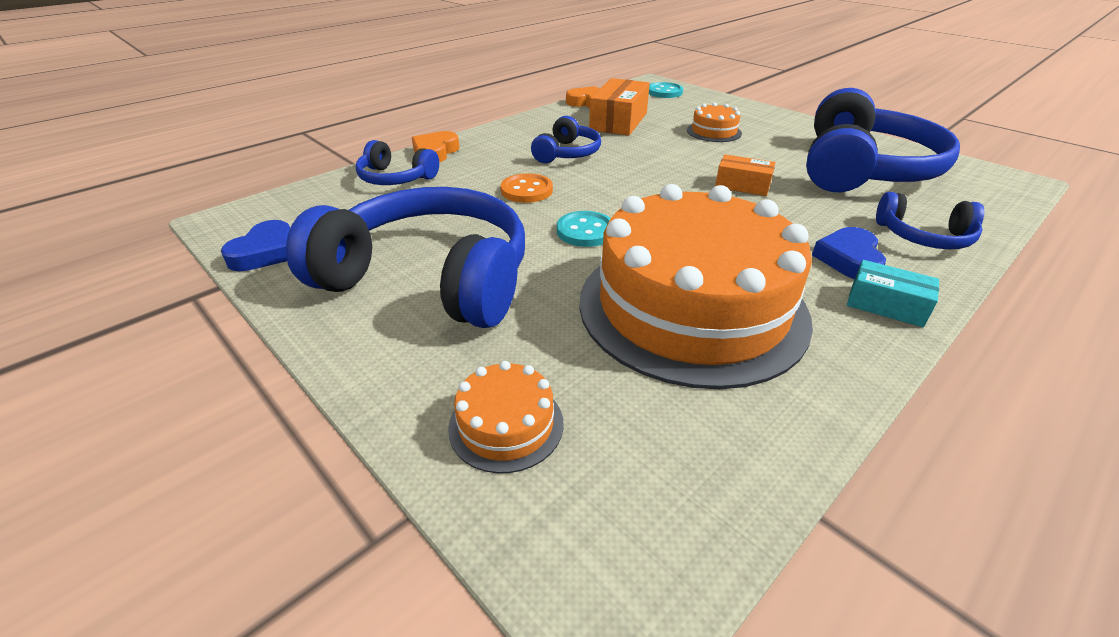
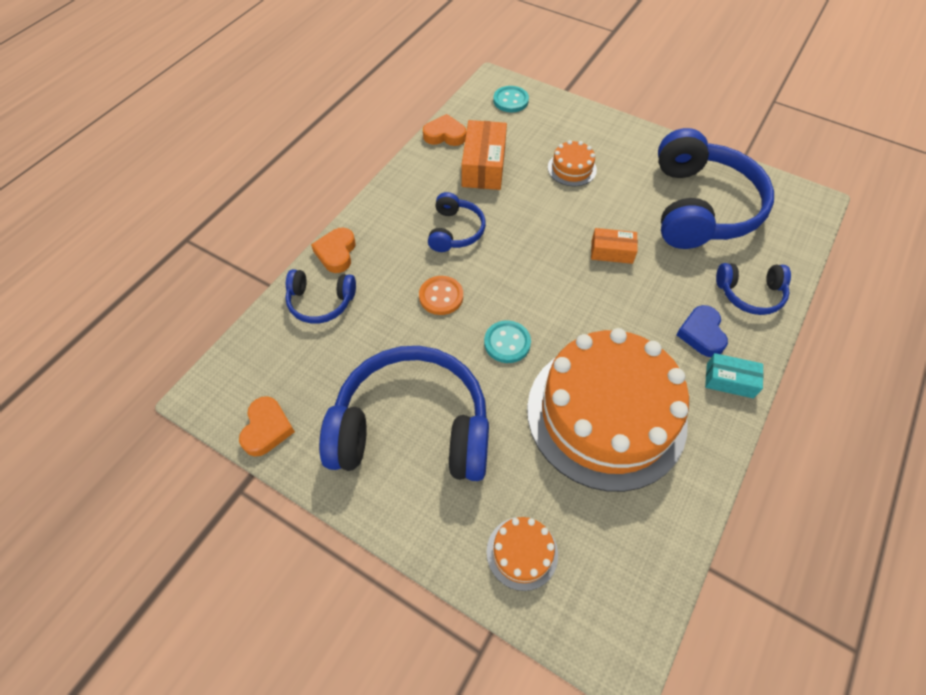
camera: 15 degrees left, 20 degrees up
(265, 252) = (267, 429): blue heart -> orange heart

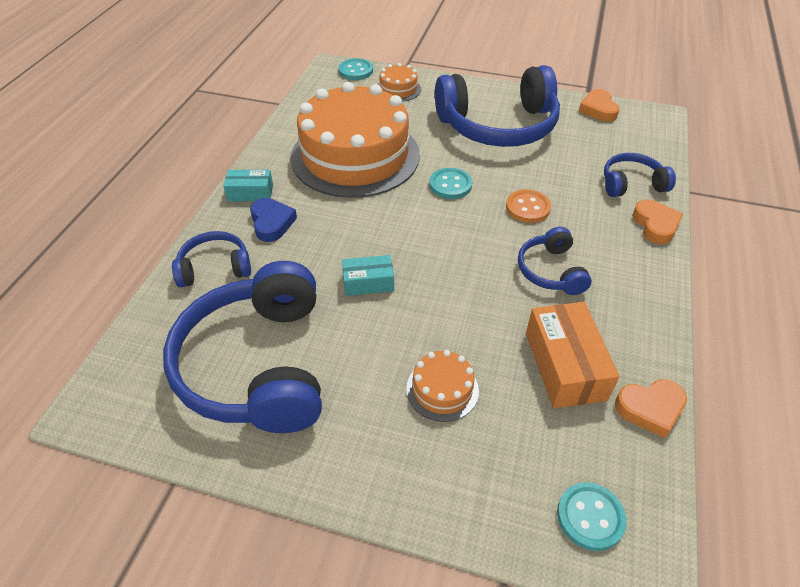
camera: 165 degrees right, 10 degrees down
(582, 631) = (356, 71): none -> turquoise button
(611, 252) = (368, 282): orange box -> turquoise box

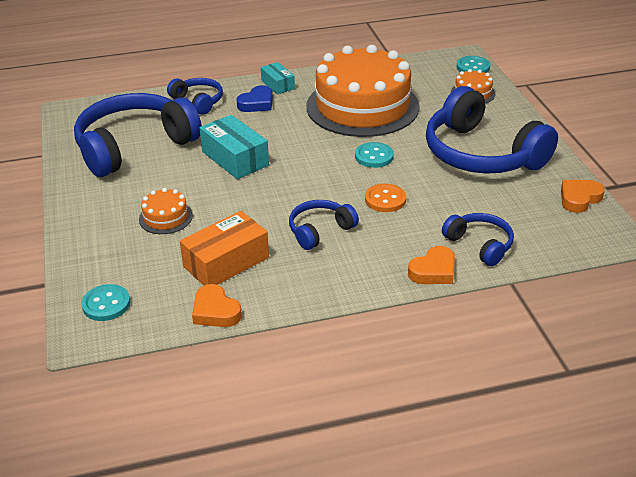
camera: 60 degrees right, 10 degrees down
(368, 282) = (235, 158): turquoise box -> turquoise box, size x1.69

